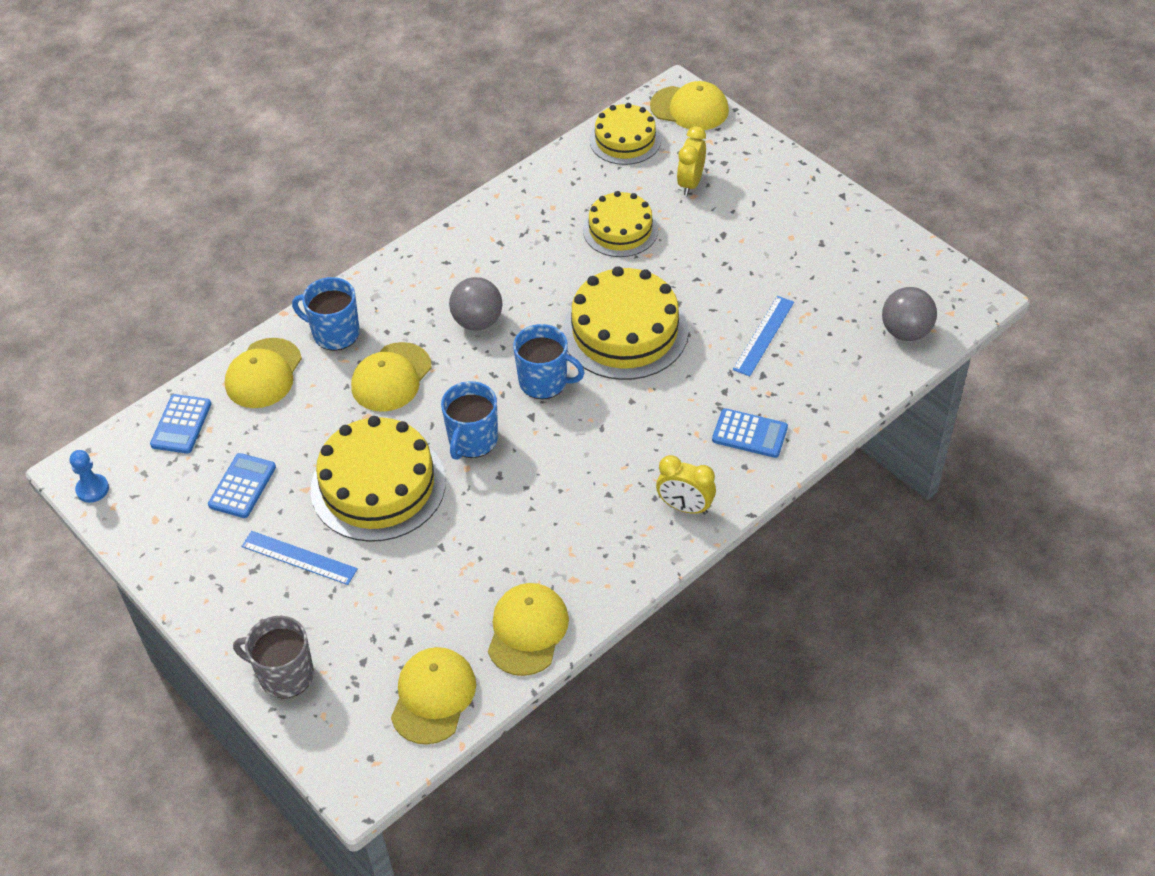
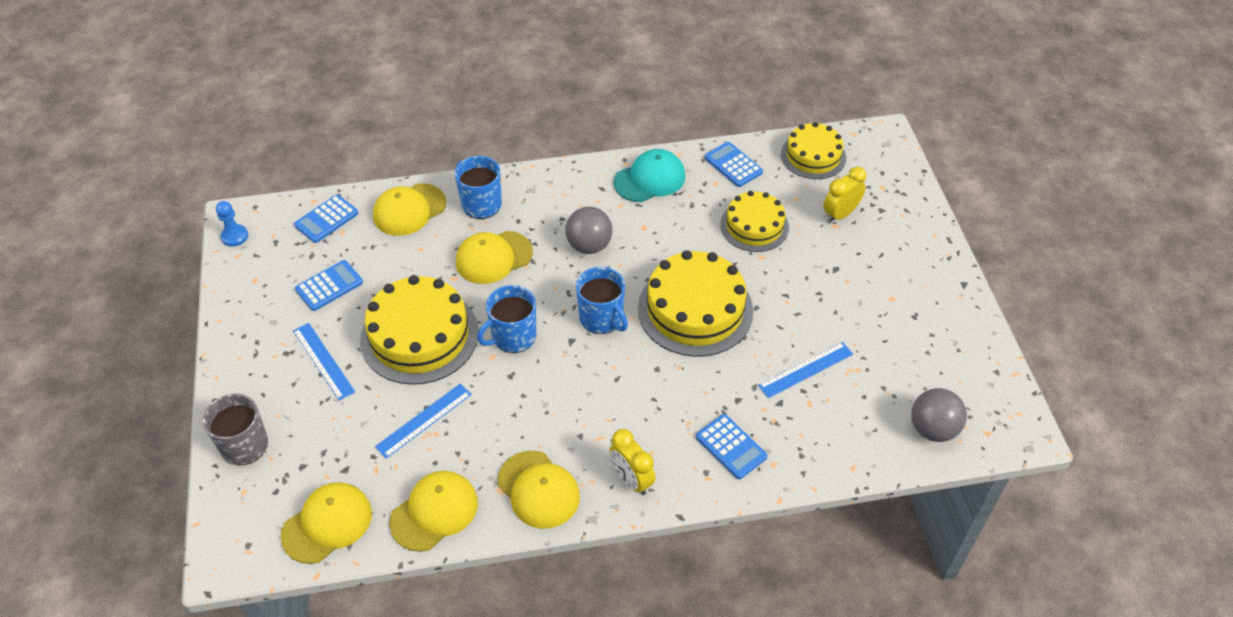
camera: 30 degrees right, 0 degrees up
(448, 558) = (424, 420): none -> blue ruler
(486, 231) = (650, 179): none -> turquoise cap
(556, 182) = (733, 165): none -> blue calculator
(690, 108) = (886, 153): yellow cap -> yellow cap (538, 490)

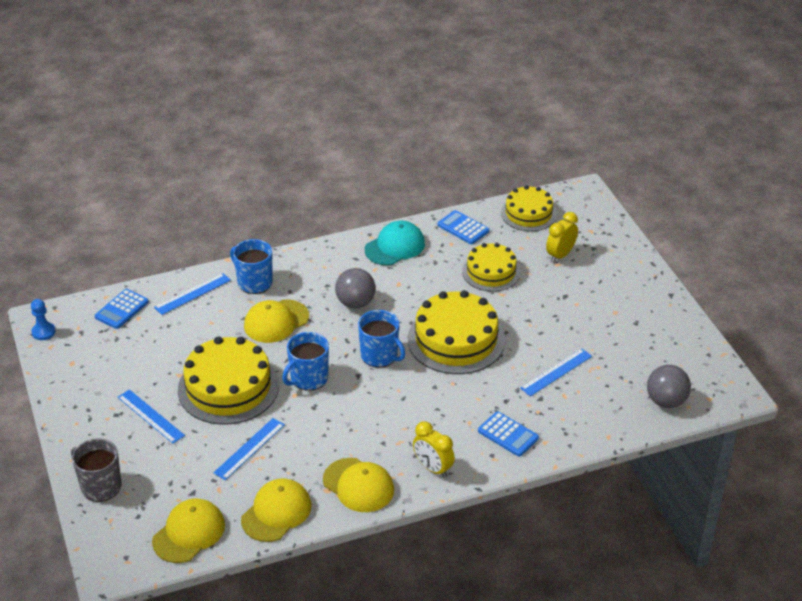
camera: 10 degrees left, 10 degrees down
(329, 286) = (139, 360): blue calculator -> none
(409, 210) = (192, 294): yellow cap -> blue ruler

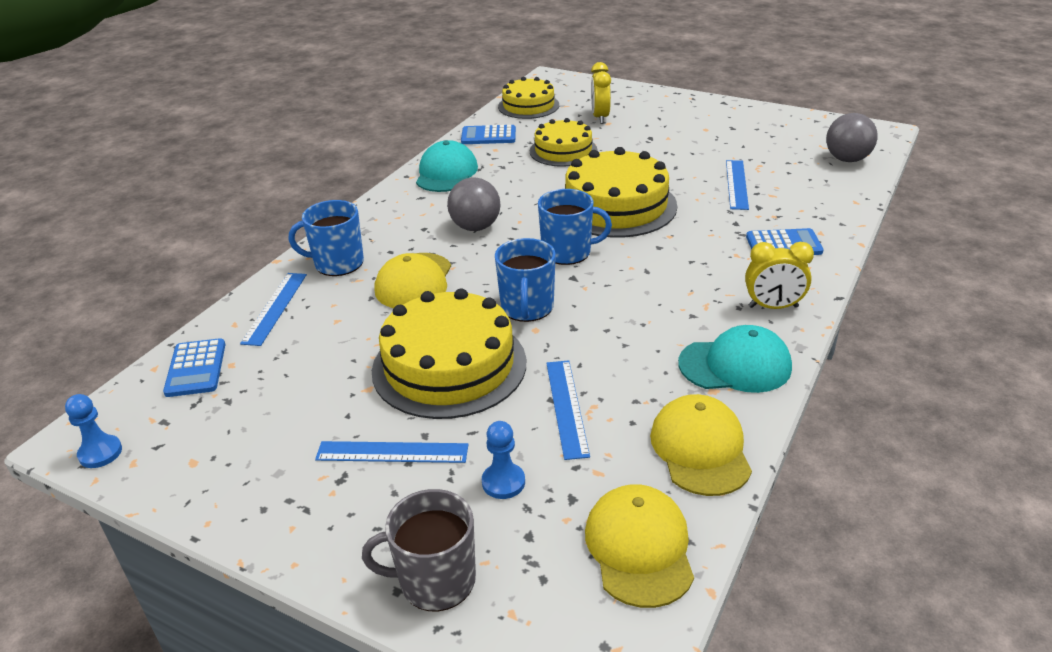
camera: 40 degrees left, 5 degrees down
(176, 464) = (503, 482): none -> blue pawn
(358, 485) = (735, 365): yellow cap -> turquoise cap

